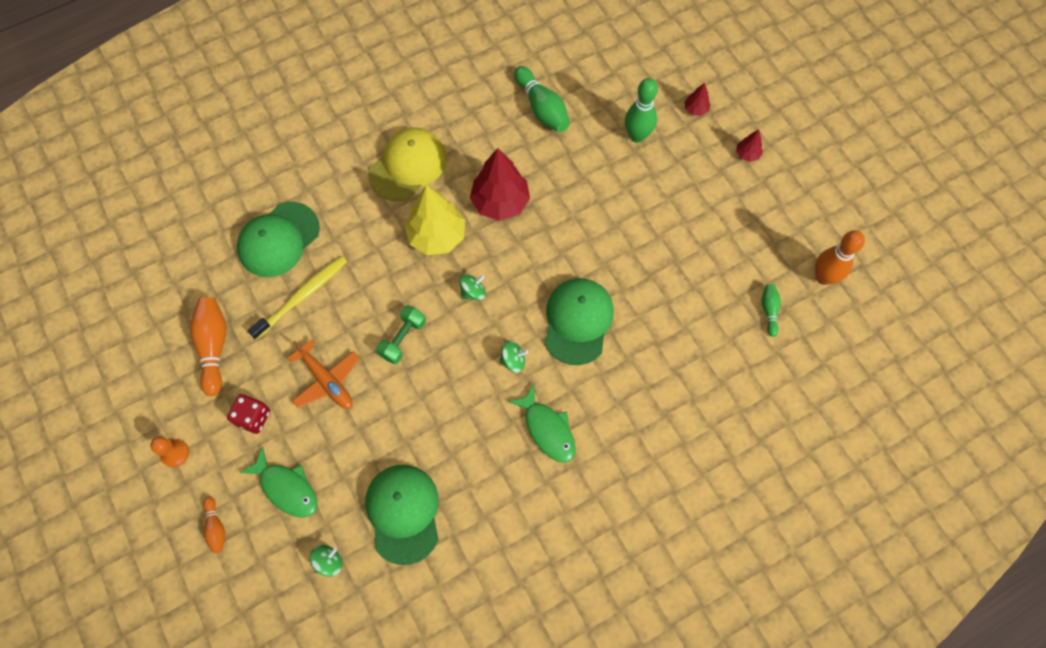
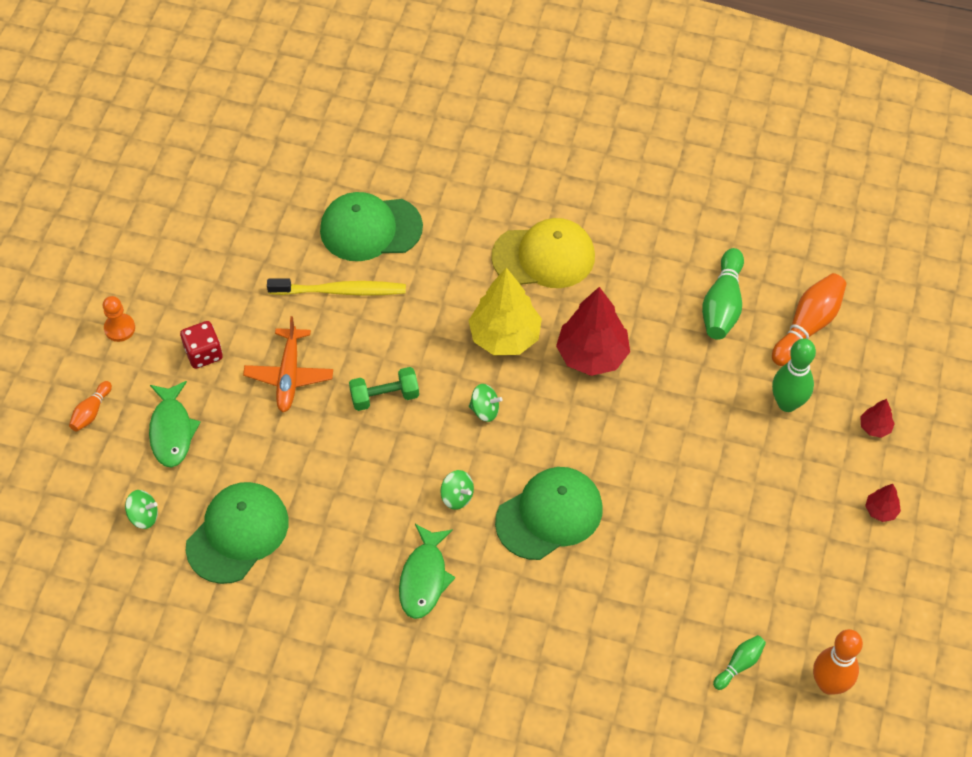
camera: 45 degrees right, 10 degrees down
(214, 347) = (231, 272): orange bowling pin -> orange bowling pin (808, 326)

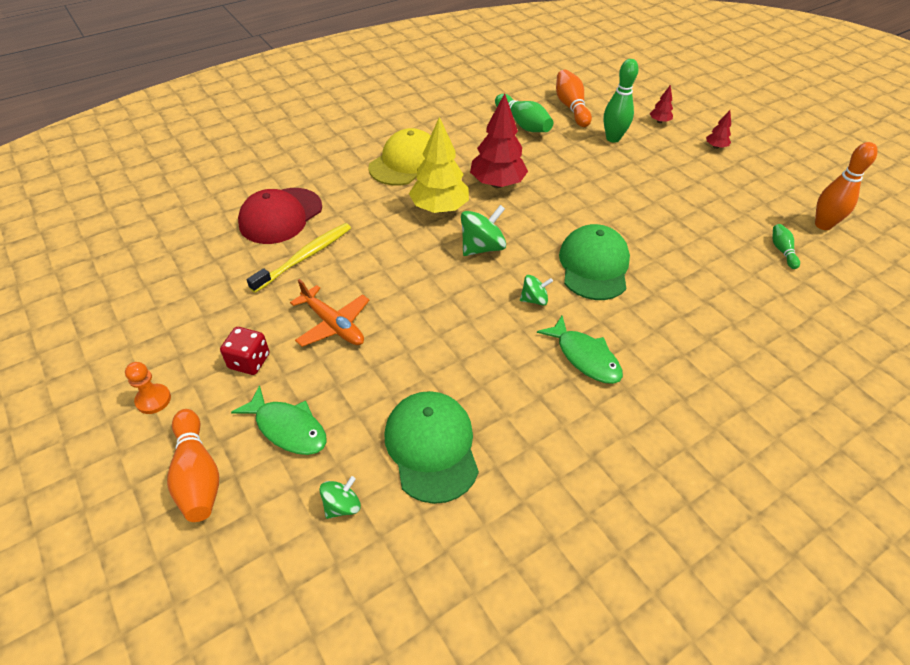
camera: 50 degrees left, 10 degrees down
(91, 412) = (197, 475): orange bowling pin -> orange bowling pin, size x1.83
(370, 228) = (280, 216): green cap -> red cap
(384, 396) = (414, 286): green dumbbell -> none
(485, 410) = (482, 247): green spinning top -> green spinning top, size x1.69

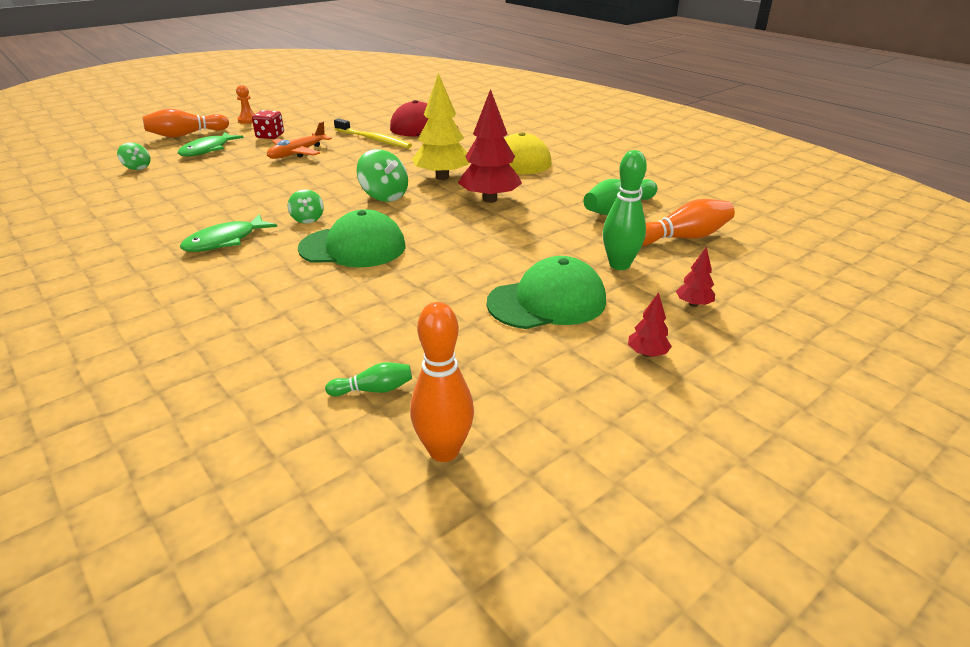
camera: 85 degrees right, 15 degrees down
(431, 447) = (165, 188): green cap -> green cap (547, 302)

